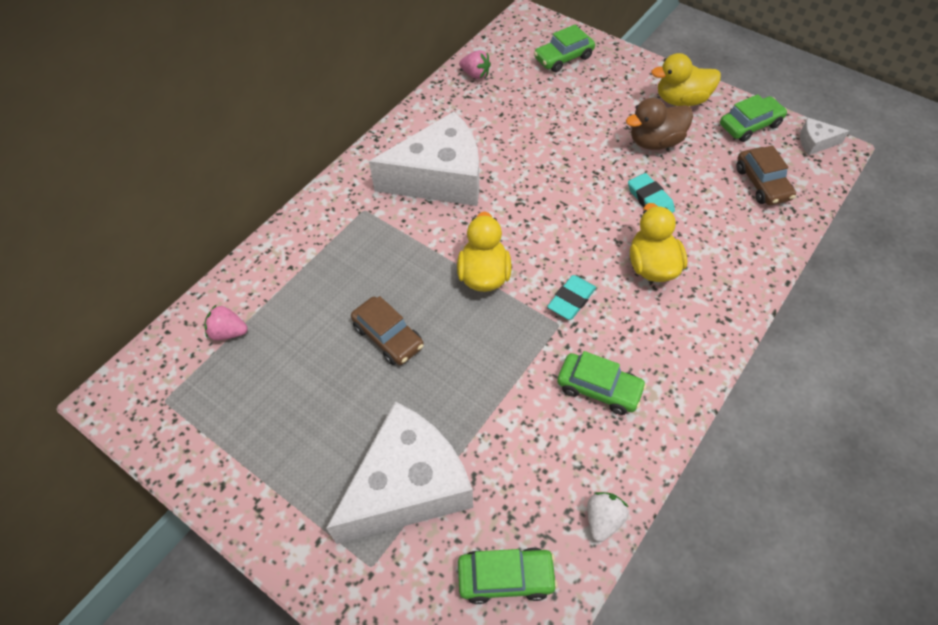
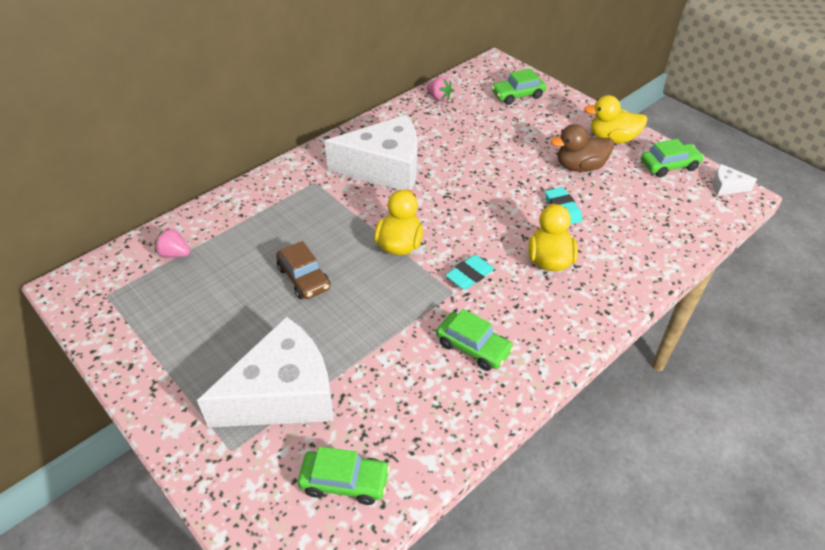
camera: 10 degrees right, 10 degrees down
(603, 520) = (445, 452): white strawberry -> none
(762, 183) = (668, 211): brown car -> none

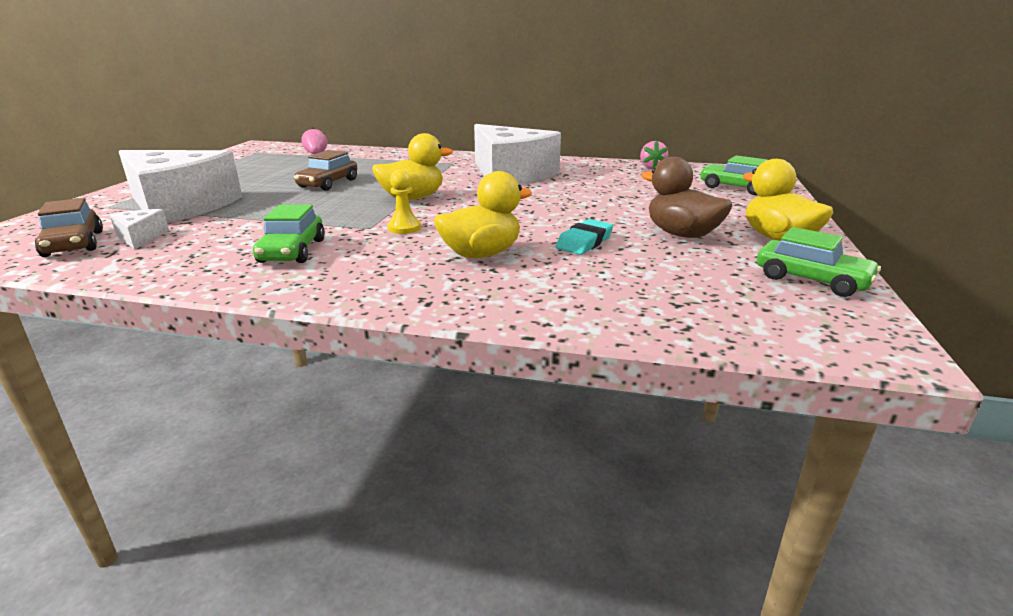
camera: 55 degrees right, 20 degrees down
(344, 481) = (74, 244): green car -> brown car
(469, 275) = (404, 228): turquoise eraser -> yellow pawn
(726, 187) = (870, 331): white cheese -> white cheese (140, 237)

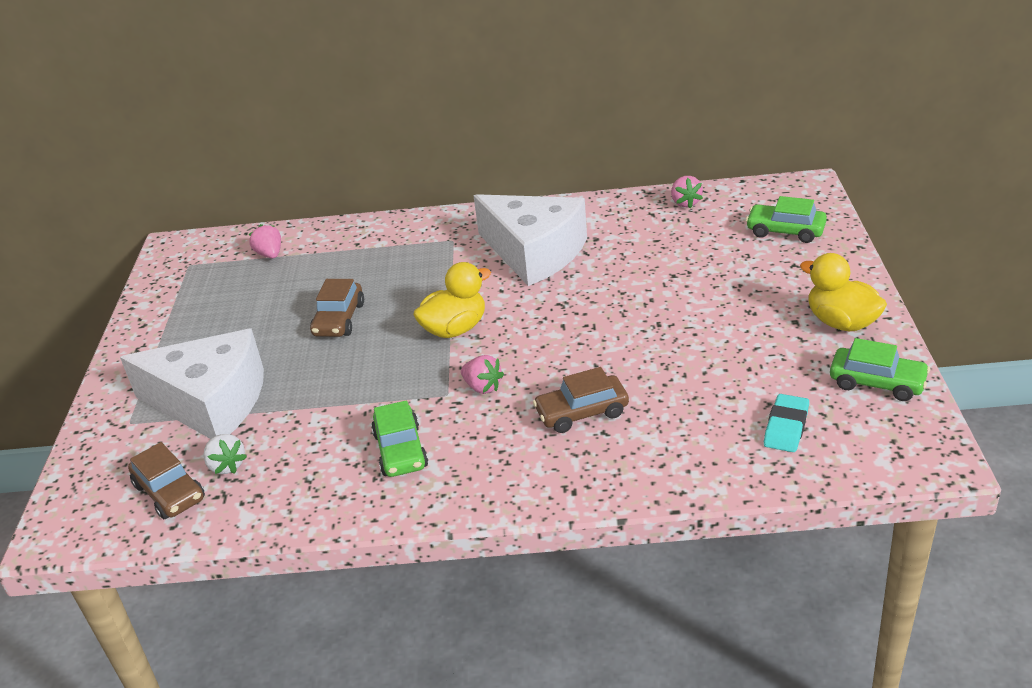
camera: 10 degrees left, 10 degrees up
(140, 237) = (227, 465): white cheese -> white strawberry
(404, 228) = (483, 387): yellow pawn -> pink strawberry
(481, 254) = (582, 412): yellow duck -> brown car
(584, 242) = (668, 370): turquoise eraser -> turquoise eraser (786, 427)
(681, 234) = (753, 336): brown duck -> none

